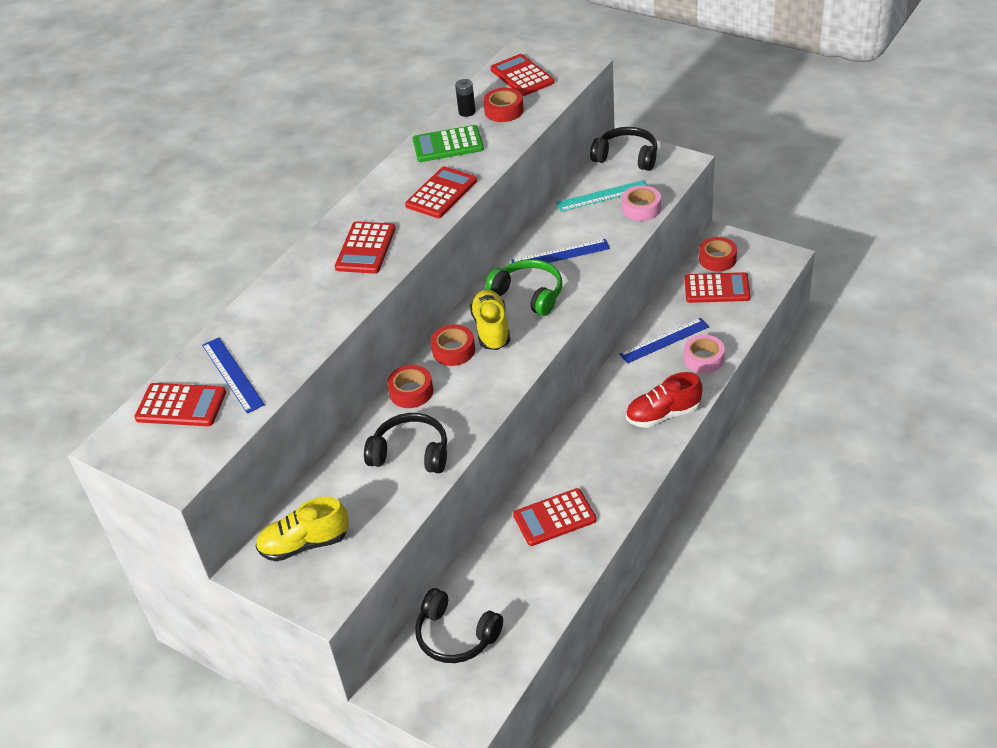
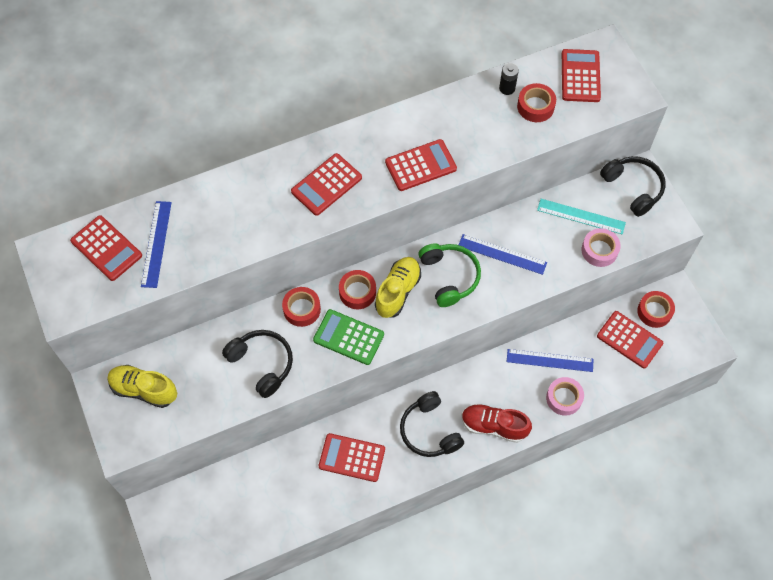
camera: 30 degrees right, 20 degrees up
(448, 145) = (465, 116): green calculator -> green calculator (348, 337)
(456, 636) = (221, 502): black headphones -> black headphones (429, 431)

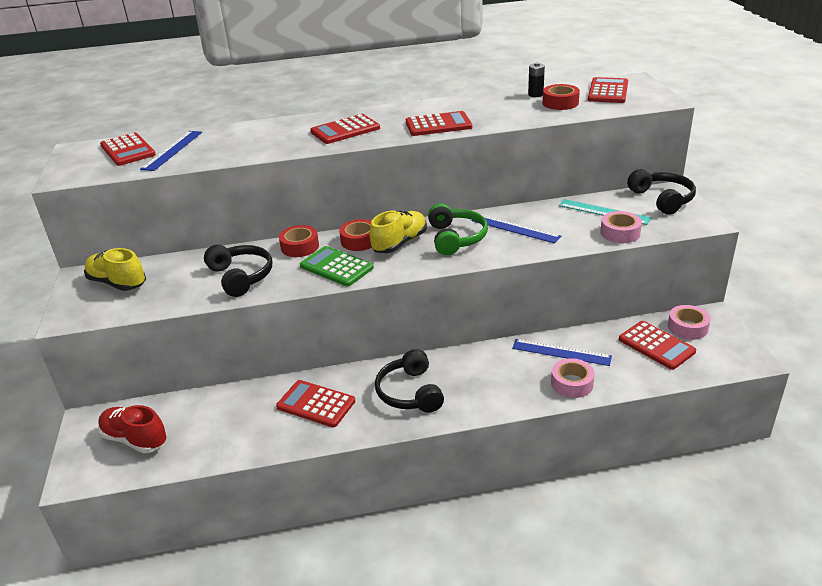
camera: 15 degrees right, 30 degrees down
(493, 426) = (484, 397): red shoe -> red shoe (135, 439)
(654, 311) = (687, 327): red tape -> pink tape

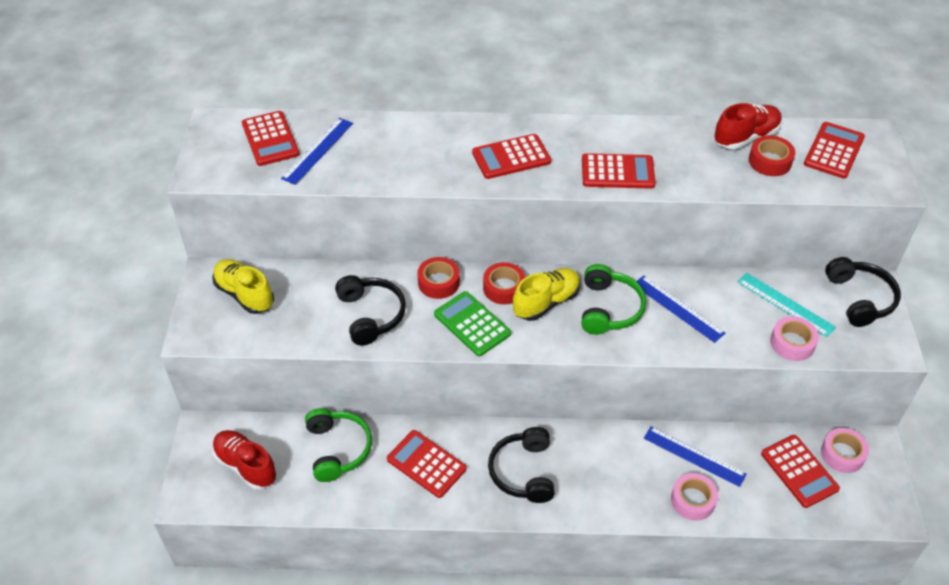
camera: 10 degrees right, 15 degrees up
(227, 409) = (338, 449): none -> green headphones
(535, 94) = (746, 137): black battery -> red shoe

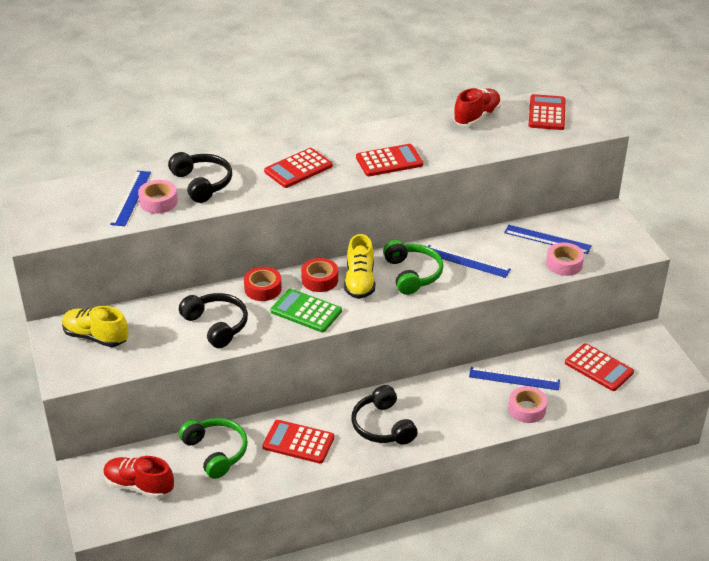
camera: 20 degrees left, 10 degrees down
(270, 139) = (83, 198): red calculator -> none
(546, 302) = (359, 282): yellow shoe -> yellow shoe turned 150 degrees clockwise
(770, 161) = (502, 130): red tape -> none
(785, 304) = (547, 239): turquoise ruler -> blue ruler
(842, 454) = (626, 348): pink tape -> pink tape (158, 202)
(859, 298) = (600, 223): black headphones -> black headphones (202, 183)

